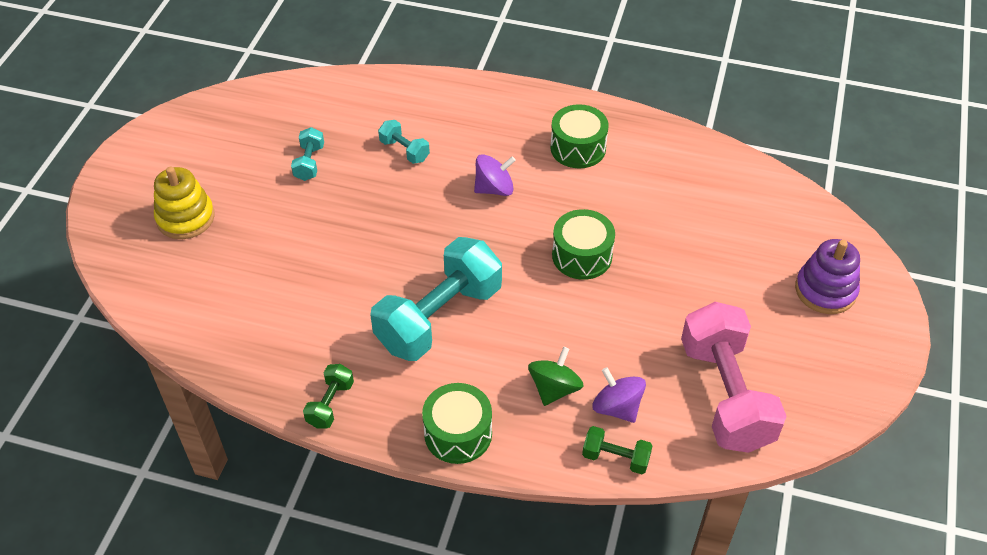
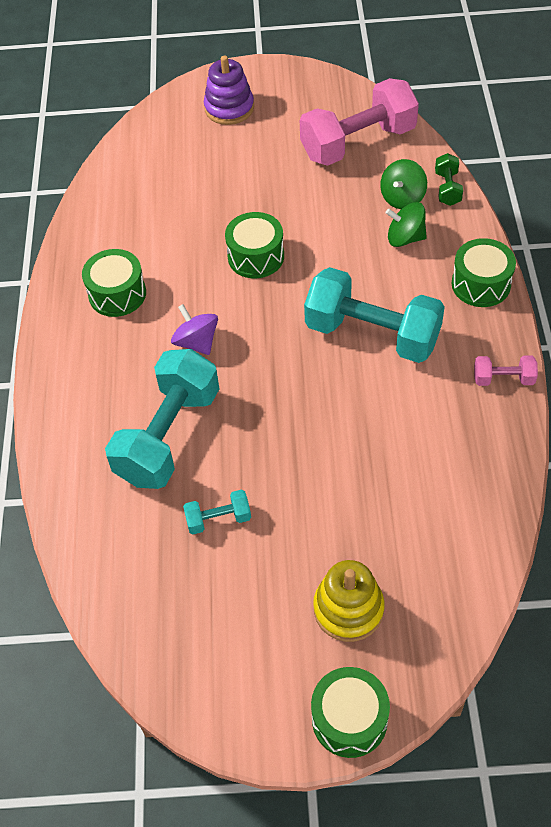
camera: 105 degrees left, 5 degrees up
(107, 194) = (349, 719): none -> green drum
(330, 404) = (503, 379): green dumbbell -> pink dumbbell
(404, 150) = (168, 436): turquoise dumbbell -> turquoise dumbbell, size x2.25
(617, 407) = (402, 198): purple spinning top -> green spinning top

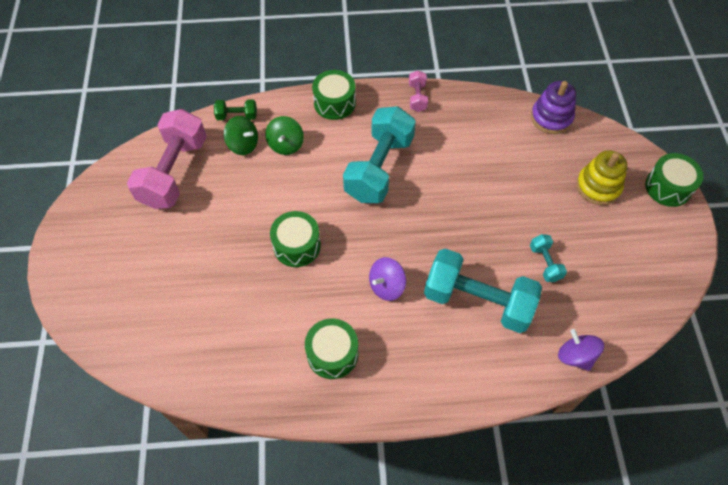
camera: 95 degrees left, 5 degrees up
(82, 539) = (575, 356): none -> purple spinning top
(229, 108) = (105, 273): purple stacking toy -> purple stacking toy (551, 118)
(358, 143) = (174, 172): pink dumbbell -> pink dumbbell turned 45 degrees clockwise

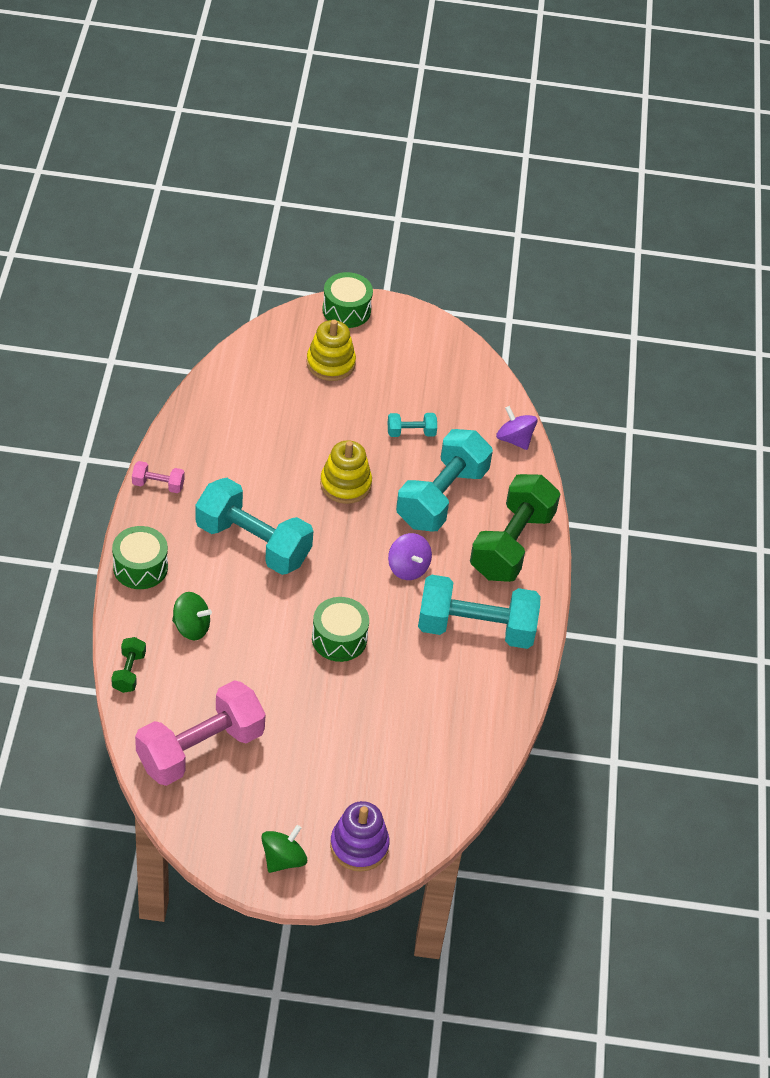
camera: 85 degrees left, 10 degrees down
(174, 172) = (200, 749): pink dumbbell -> pink dumbbell turned 60 degrees counterclockwise
(243, 144) = (178, 671): green spinning top -> green spinning top (283, 859)
(332, 354) = (476, 628): green drum -> turquoise dumbbell
(441, 372) = (511, 544): none -> green dumbbell
(464, 222) = (345, 484): none -> yellow stacking toy
(551, 118) = (228, 373): purple stacking toy -> purple stacking toy (359, 846)
(575, 356) = (514, 439): purple spinning top -> purple spinning top turned 75 degrees clockwise

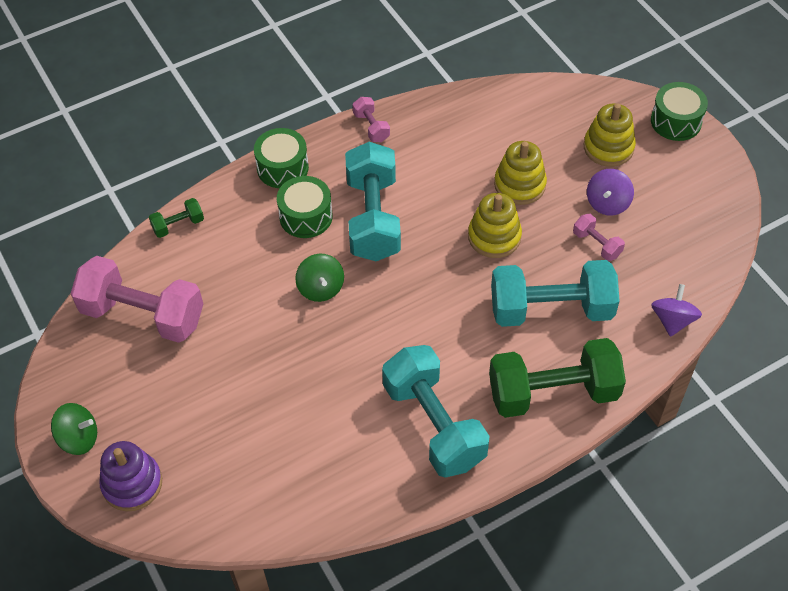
camera: 60 degrees right, 5 degrees up
(191, 627) = (254, 234): green spinning top -> green spinning top (321, 288)
(312, 436) = (519, 185): none -> yellow stacking toy
(339, 638) = (331, 334): green drum -> green drum (306, 216)
(408, 568) = (451, 334): purple spinning top -> purple spinning top (607, 203)
(411, 432) = (597, 244): turquoise dumbbell -> pink dumbbell

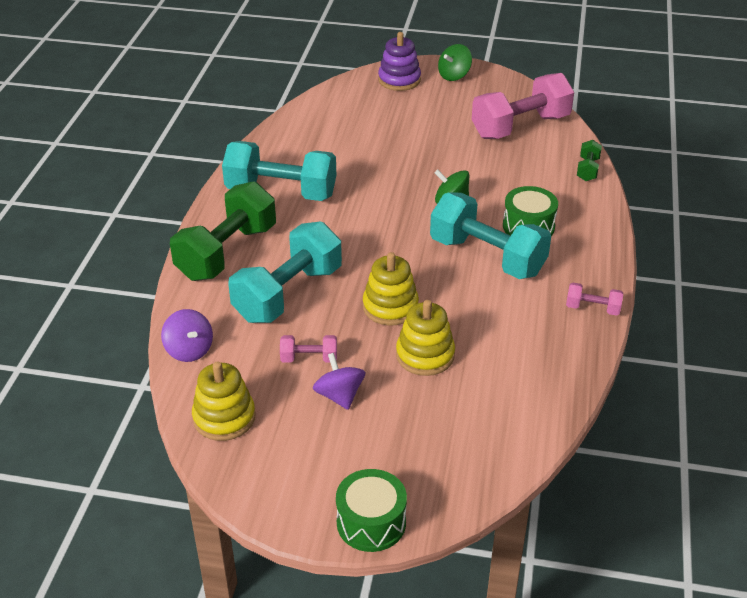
camera: 130 degrees right, 15 degrees down
(282, 168) = (595, 239): green drum -> none
(608, 147) = (398, 443): yellow stacking toy -> yellow stacking toy (224, 418)

